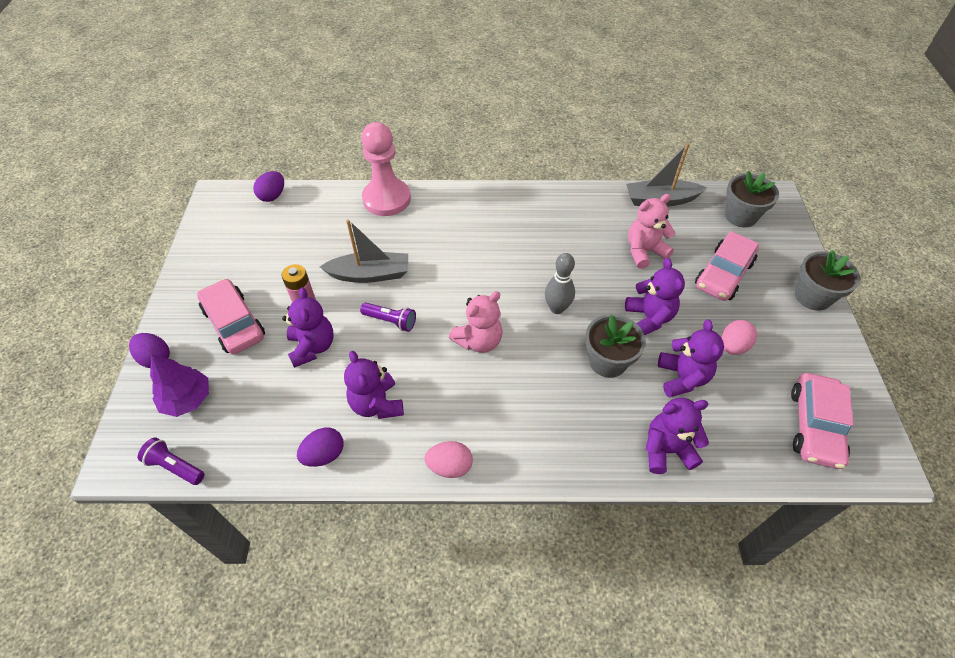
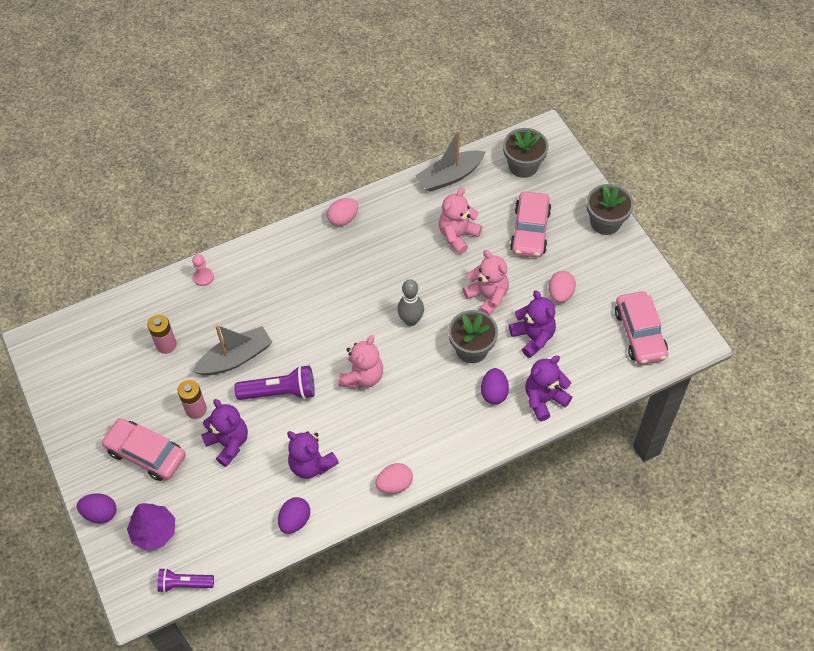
camera: 25 degrees left, 5 degrees up
(273, 196) = (91, 319): purple egg -> purple egg (494, 393)
(318, 239) = (166, 345): none -> pink battery
(386, 199) = (203, 277): pink pawn -> pink pawn, size x0.42
(390, 321) = (280, 392): purple flashlight -> purple flashlight, size x1.54
(539, 199) = (343, 219): none -> pink egg
(649, 318) = (487, 297): purple teddy bear -> pink teddy bear

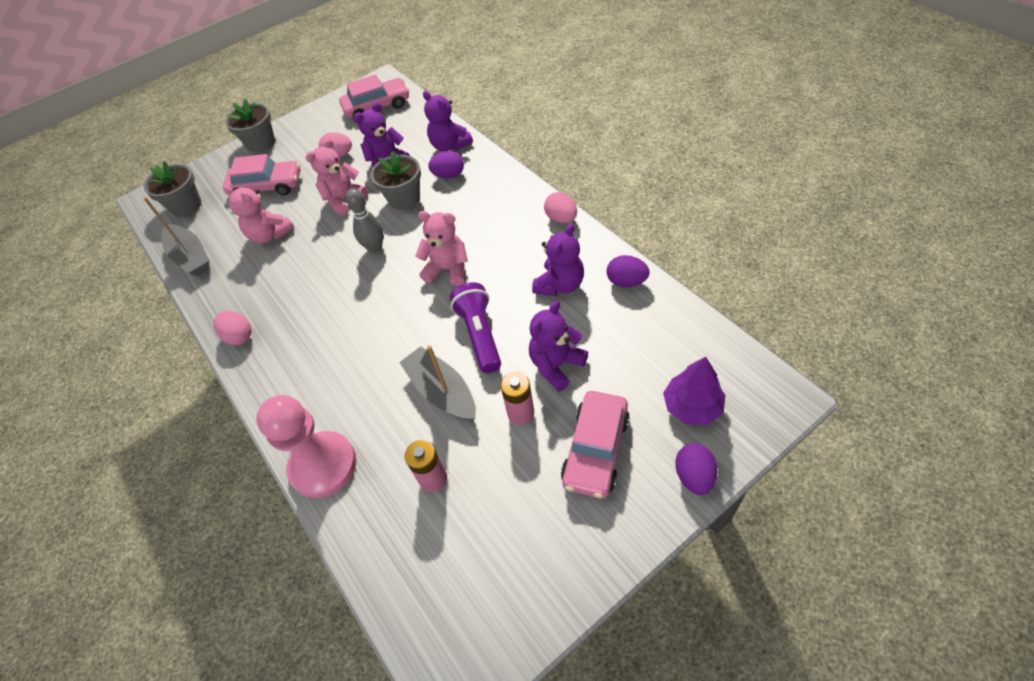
camera: 95 degrees left, 5 degrees down
(184, 584) = (738, 356): purple flashlight -> none
(203, 277) = (323, 465): pink pawn -> pink pawn, size x2.38

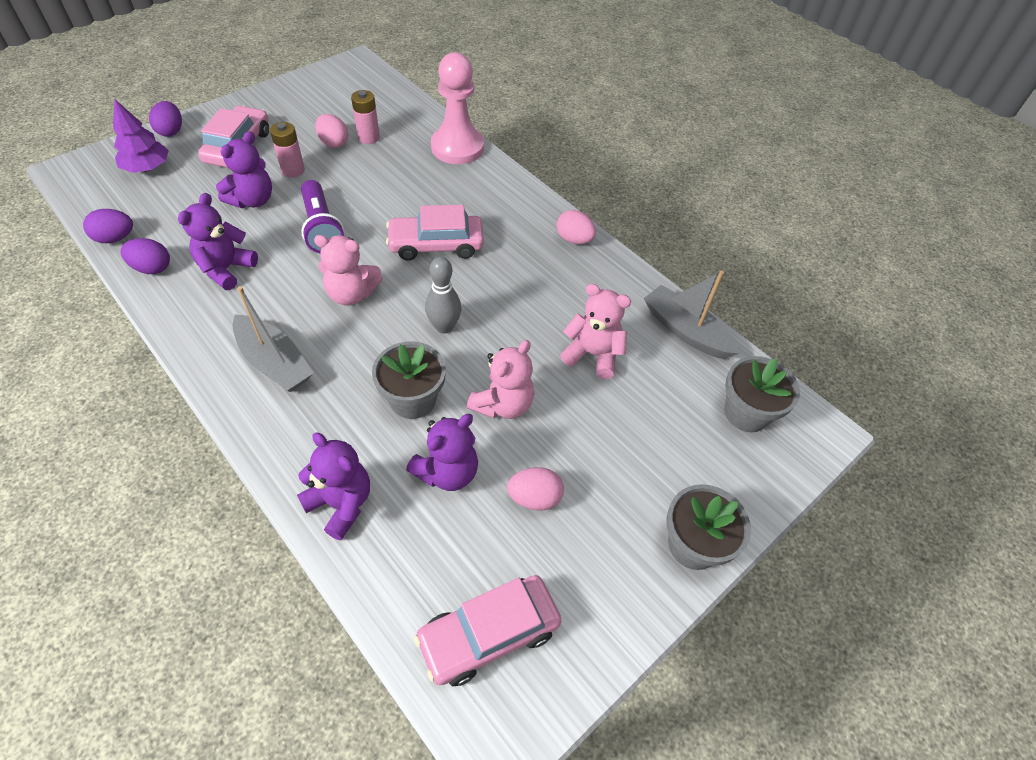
camera: 165 degrees right, 0 degrees up
(267, 186) = (634, 439): pink car -> pink car (436, 245)
(442, 391) = (361, 187): grey boat -> grey boat (274, 362)
(449, 175) = (345, 437): purple egg -> purple egg (115, 238)
(561, 219) = (197, 350): pink egg -> pink egg (333, 143)

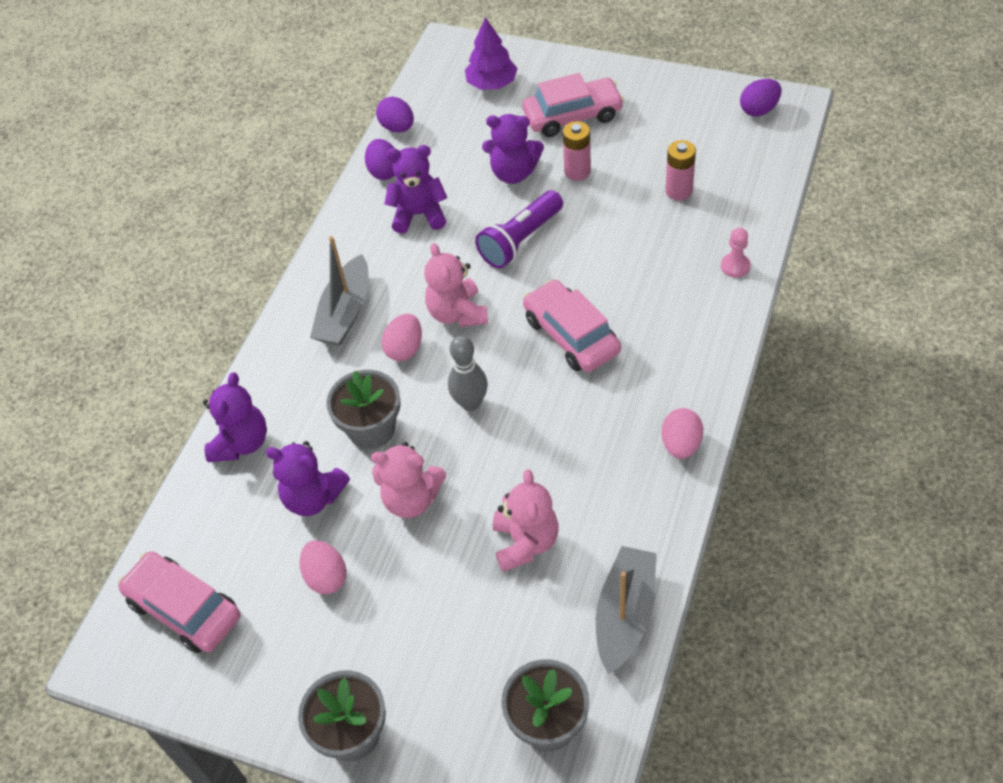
camera: 70 degrees right, 0 degrees up
(171, 131) = (551, 62): purple egg -> purple egg (759, 110)
(333, 143) = (644, 172): pink egg -> pink egg (405, 349)
(457, 147) = (735, 266): pink pawn -> pink pawn, size x0.42

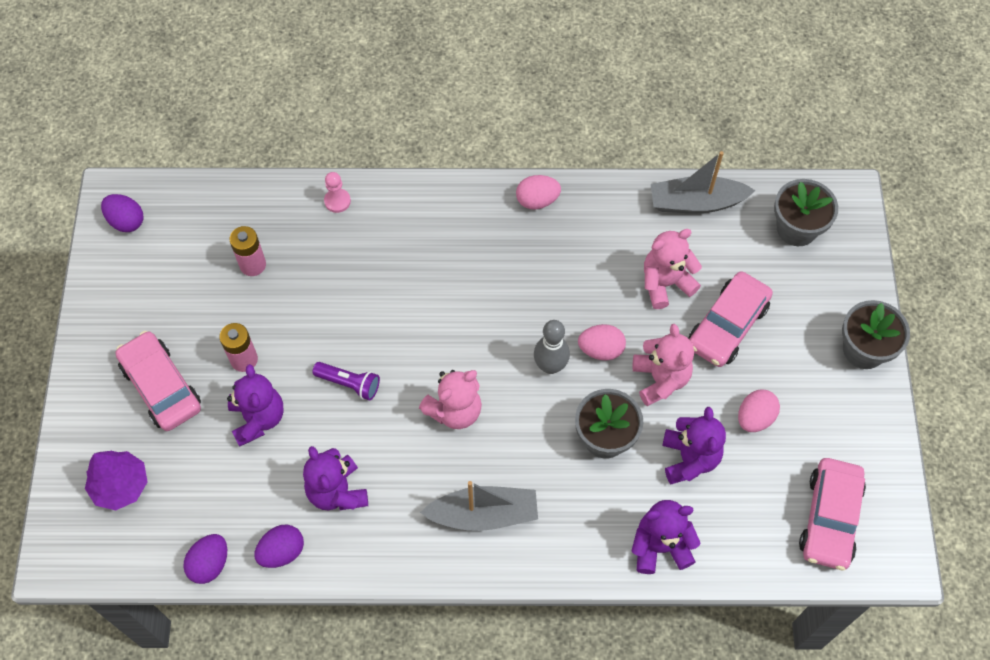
camera: 115 degrees left, 10 degrees up
(405, 349) = (510, 442): pink egg -> pink egg (601, 349)
(520, 240) = (349, 384): purple flashlight -> purple flashlight, size x0.65
(571, 335) = (451, 308): pink car -> pink car (727, 325)

